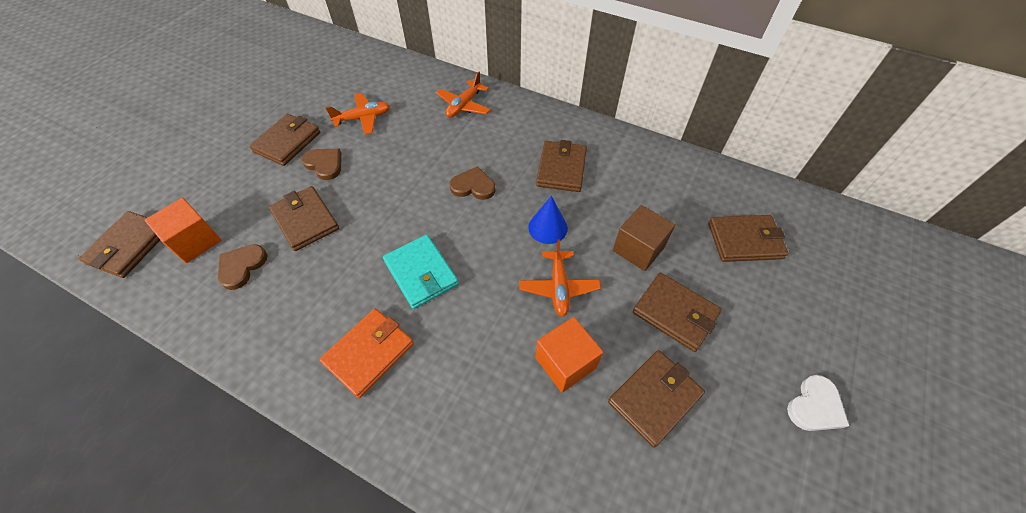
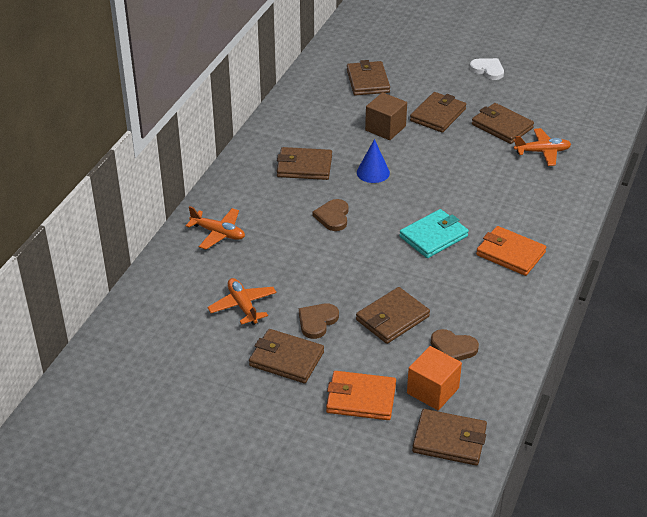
camera: 95 degrees left, 15 degrees down
(216, 187) = (361, 398): none -> orange wallet
(558, 287) = (429, 165): orange plane -> orange plane (542, 152)
(565, 363) = (489, 161): orange cube -> none

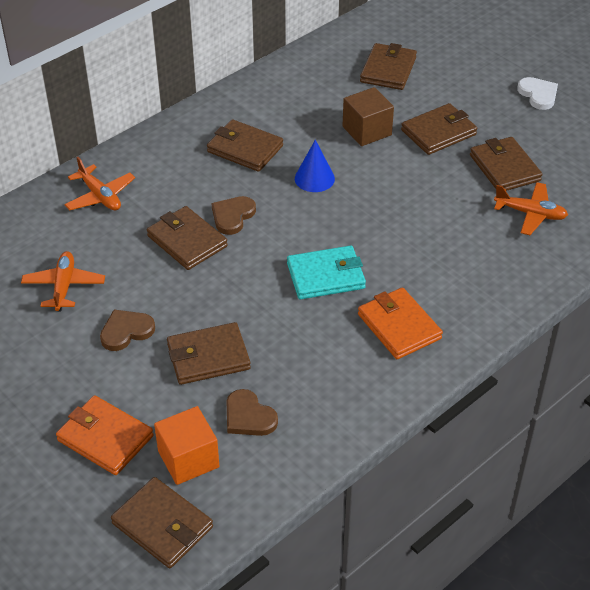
camera: 25 degrees right, 5 degrees up
(286, 359) = (63, 363): brown wallet -> brown wallet (187, 241)

